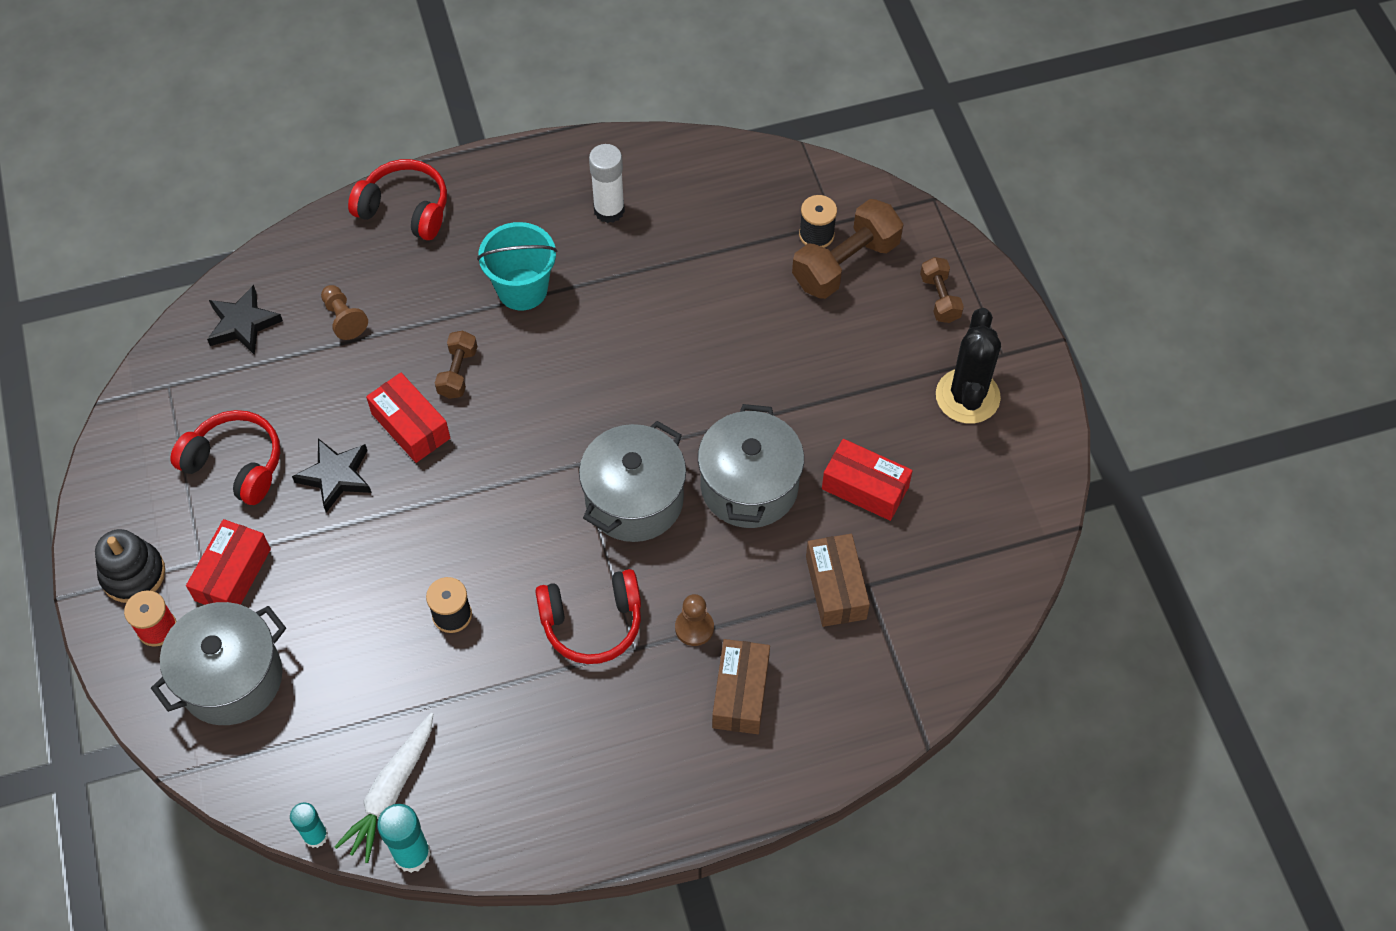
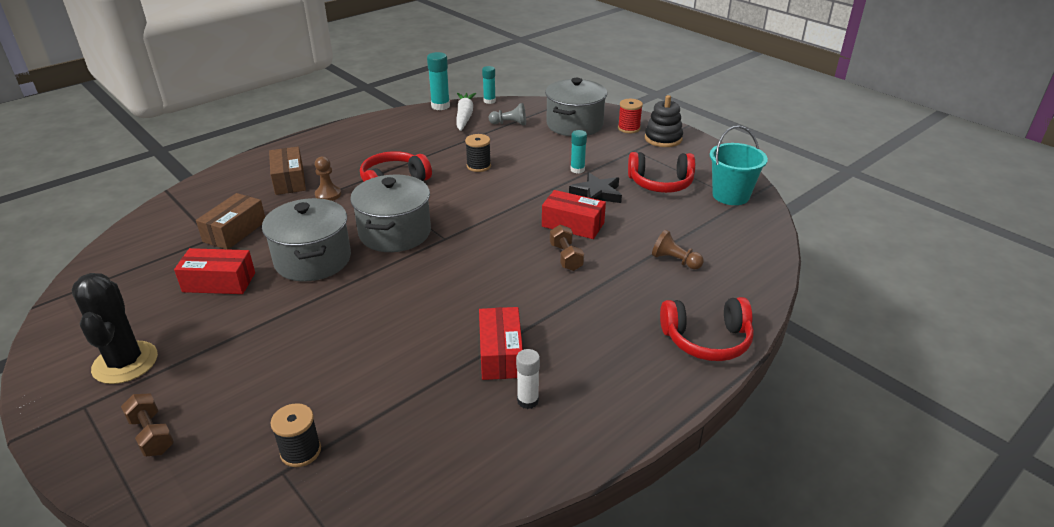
camera: 155 degrees right, 25 degrees down
(233, 575) = (612, 150): red box -> red box (500, 354)
(243, 324) = (737, 238): black star -> none
(320, 544) = (577, 170): none -> turquoise glue stick
(331, 729) = (509, 124): none -> grey pawn
(522, 289) = (559, 317): turquoise bucket -> turquoise bucket (730, 195)
(609, 210) = (528, 401): white glue stick -> white glue stick, size x0.66
(836, 587) = (235, 231): brown box -> brown box turned 60 degrees clockwise
(845, 264) = (262, 434): brown dumbbell -> none

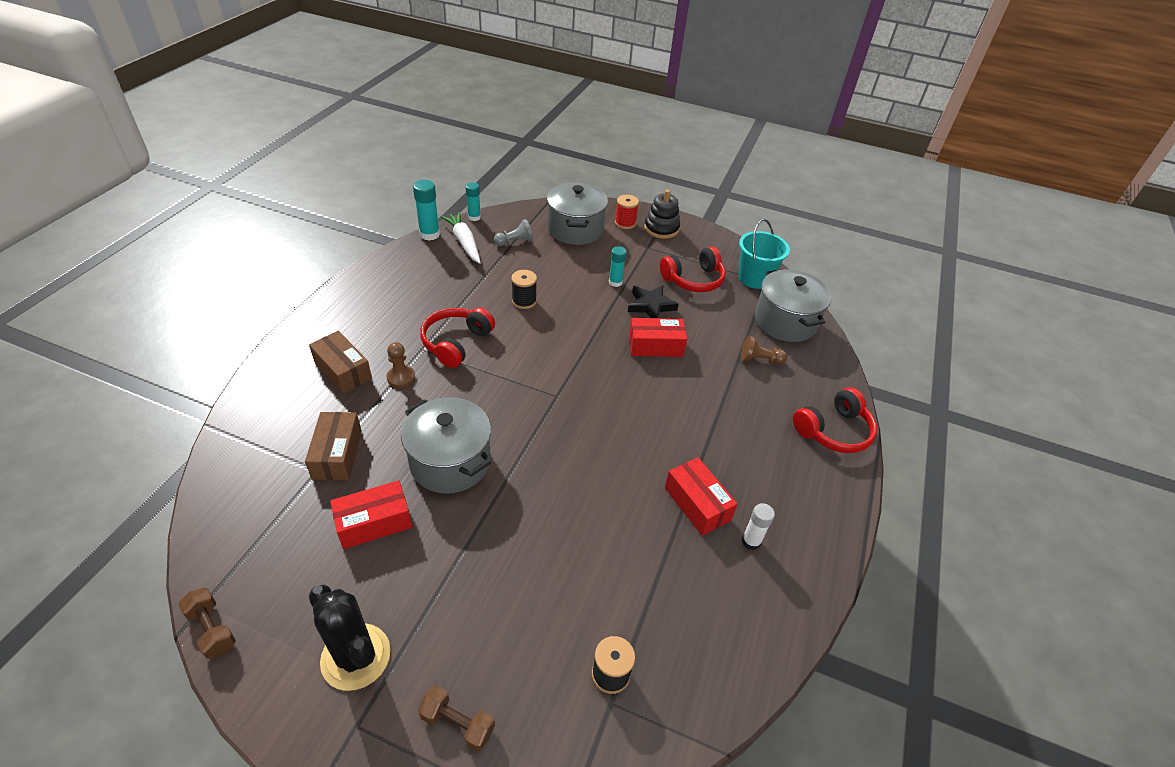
camera: 30 degrees left, 10 degrees up
(395, 233) = (505, 404): grey pot -> grey pot (785, 322)
(566, 257) = (675, 383): brown dumbbell -> brown dumbbell (212, 629)

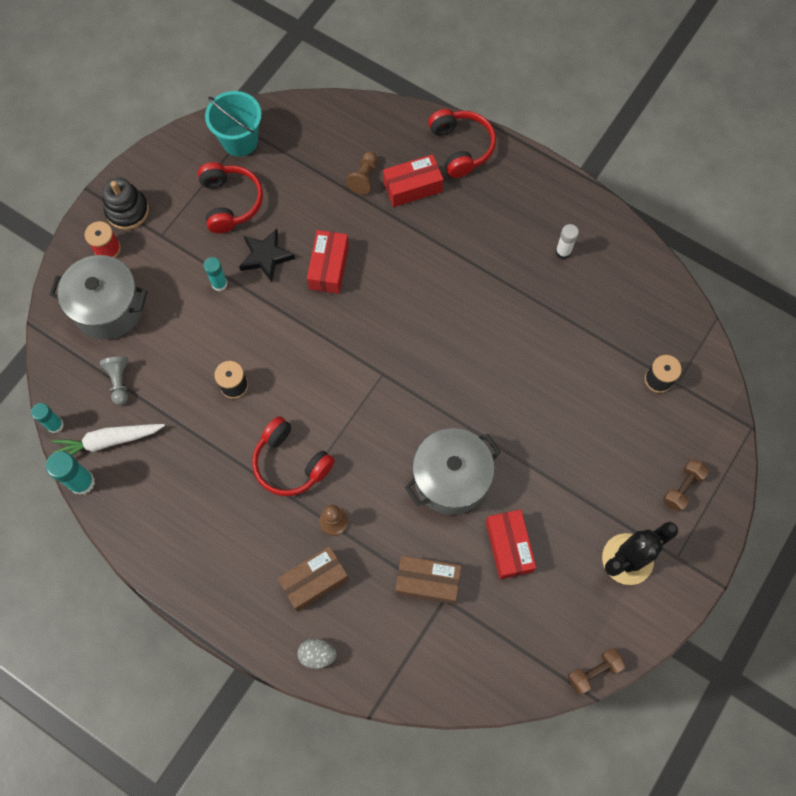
camera: 75 degrees left, 25 degrees up
(271, 381) = (317, 654): none -> grey egg
(697, 504) = (523, 282): red box -> red box (412, 187)
(785, 322) = (314, 135): grey pot -> none

